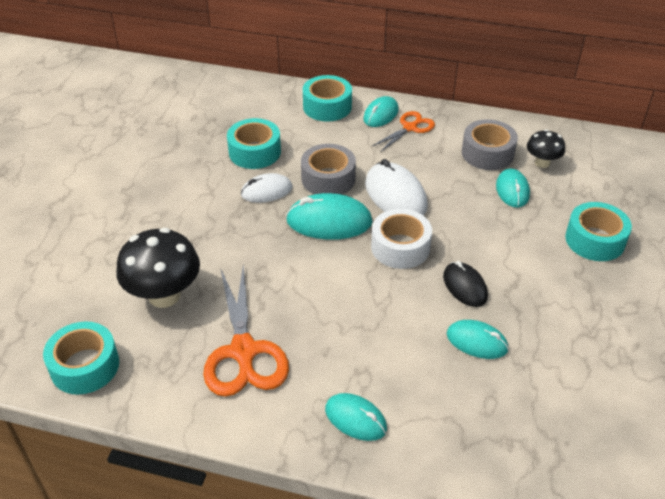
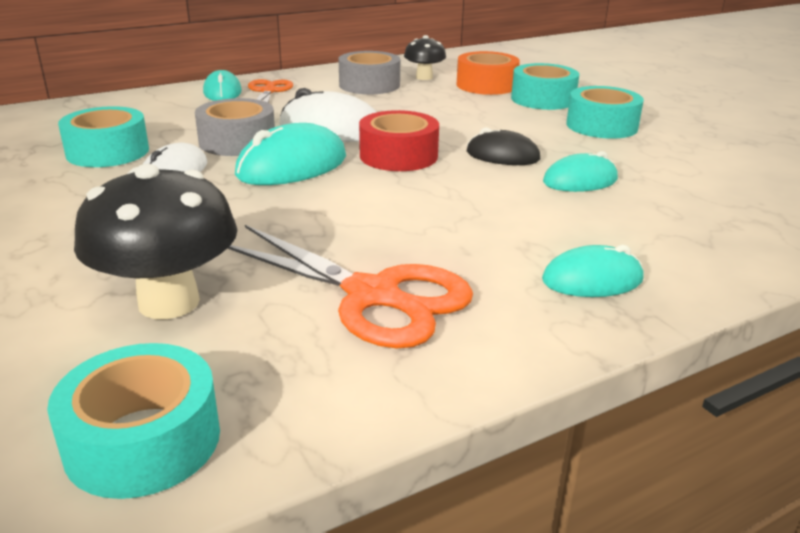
camera: 45 degrees left, 15 degrees down
(327, 106) = (150, 102): turquoise tape -> turquoise tape (601, 126)
(400, 247) = (398, 156): white tape -> red tape
(512, 190) = (430, 96): turquoise mouse -> none
(577, 198) = (486, 85): none -> orange tape

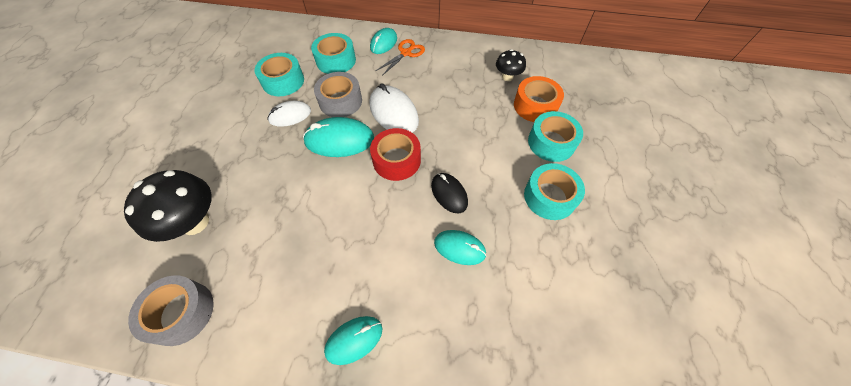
camera: 40 degrees right, 30 degrees up
(143, 440) = (113, 303): turquoise tape -> turquoise tape (336, 60)
(369, 85) = (465, 71): grey tape -> grey tape (181, 313)
(372, 295) = (259, 274): orange scissors -> none
(592, 280) = (354, 340): turquoise mouse -> turquoise mouse turned 60 degrees counterclockwise

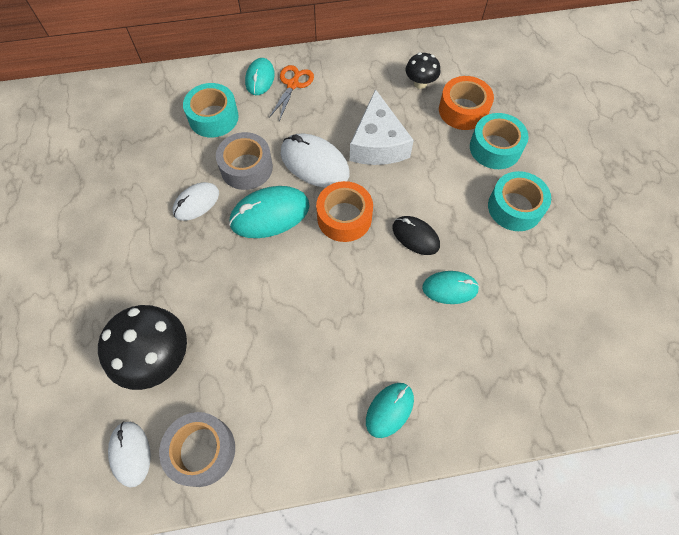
camera: 20 degrees left, 5 degrees up
(128, 292) = (130, 453): none -> white mouse
(283, 81) = (163, 162): turquoise tape -> none
(396, 160) = (344, 217): red tape -> orange tape
(451, 112) = (378, 143): none -> white cheese

